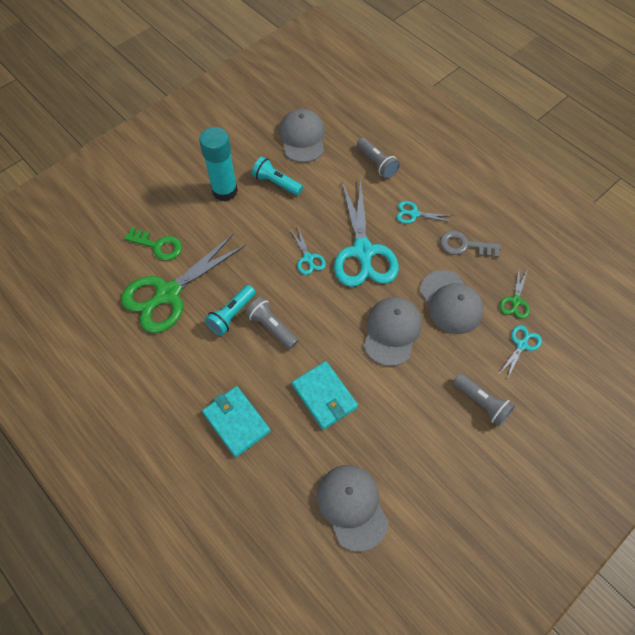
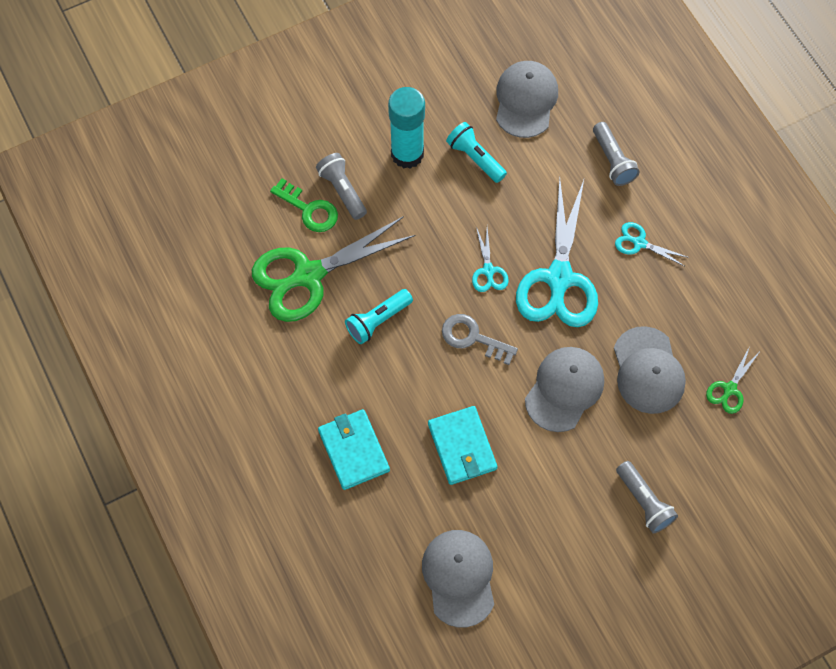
camera: 15 degrees right, 5 degrees up
(272, 327) = (422, 348): grey flashlight -> grey flashlight (342, 190)
(464, 245) = (690, 301): grey key -> grey key (472, 337)
(521, 345) = (717, 445): turquoise scissors -> none

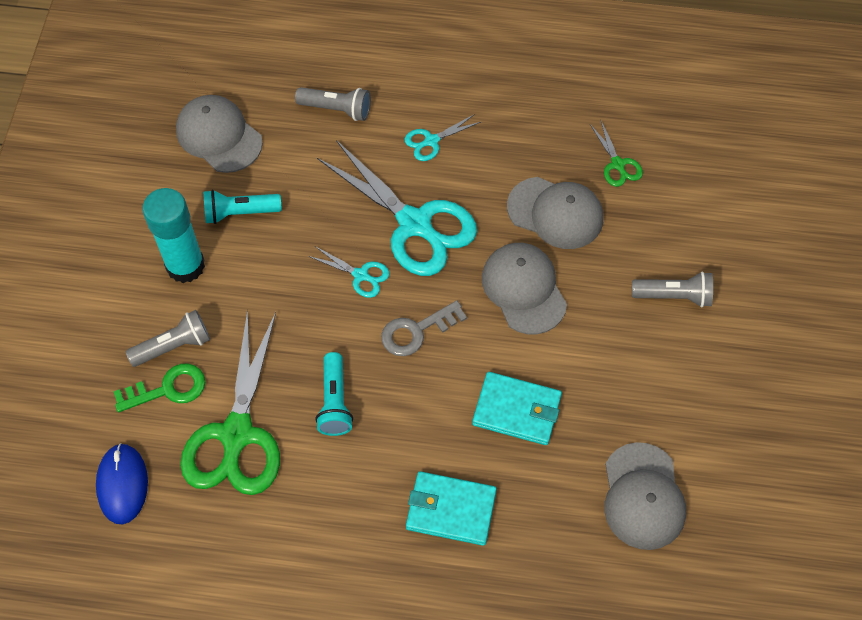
camera: 55 degrees left, 5 degrees down
(224, 231) = (122, 484): none -> blue mouse
(342, 190) = (174, 346): grey flashlight -> grey flashlight turned 150 degrees clockwise
(459, 577) = (643, 496): grey cap -> grey cap turned 120 degrees counterclockwise

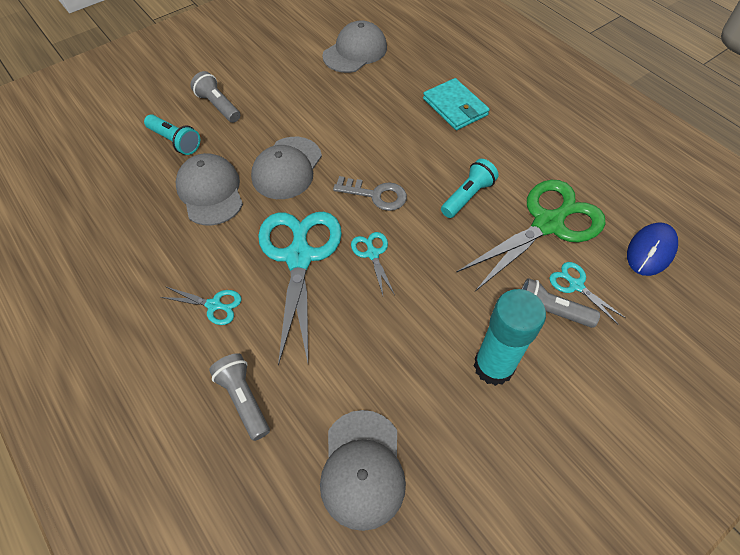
camera: 135 degrees left, 5 degrees down
(168, 389) = (576, 285): green key -> turquoise scissors
(239, 213) = (412, 375): turquoise flashlight -> turquoise flashlight (175, 141)
(517, 410) = (369, 120): turquoise wallet -> none
(617, 164) = (135, 188): green scissors -> none

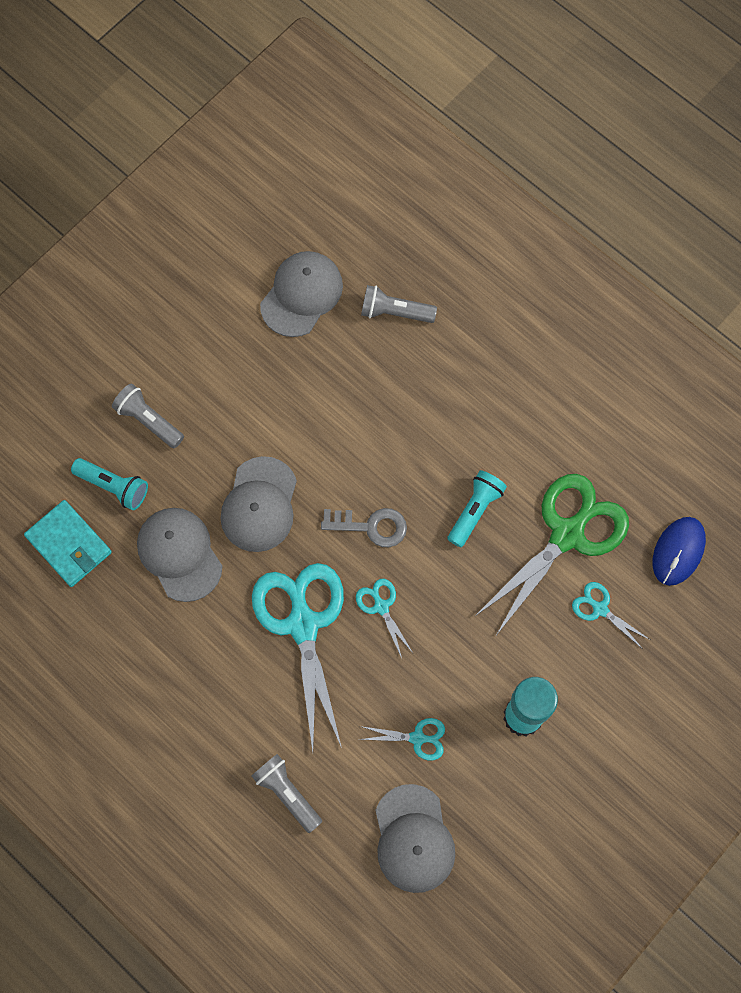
camera: 10 degrees left, 15 degrees up
(214, 305) = (228, 698): turquoise scissors -> turquoise scissors (417, 738)
(455, 107) = (444, 374): turquoise wallet -> turquoise wallet (69, 545)
(550, 311) = (574, 645): grey flashlight -> grey flashlight (394, 312)

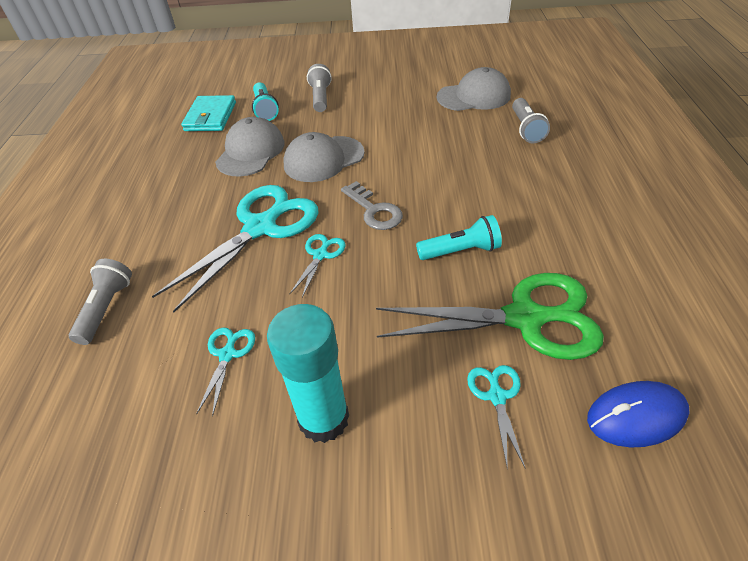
camera: 50 degrees right, 25 degrees down
(394, 312) = (526, 129): grey flashlight -> grey flashlight turned 150 degrees counterclockwise
(413, 839) = (119, 425): grey cap -> none
(417, 738) = (227, 354): turquoise scissors -> turquoise scissors turned 135 degrees counterclockwise

